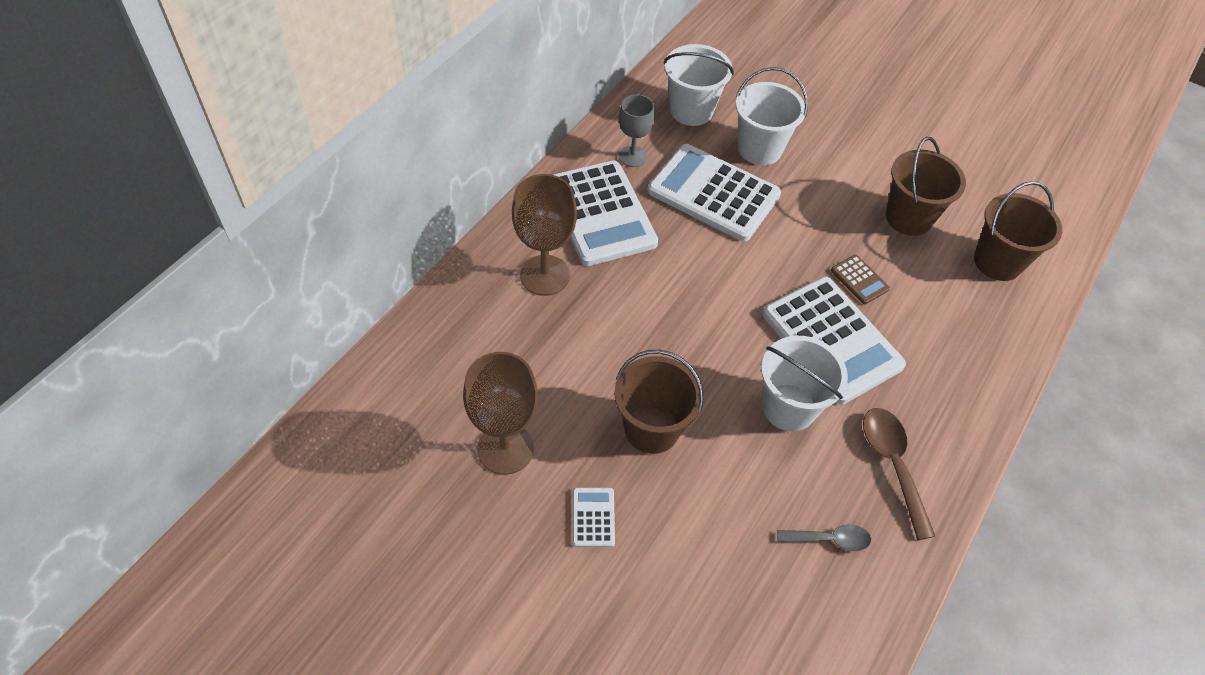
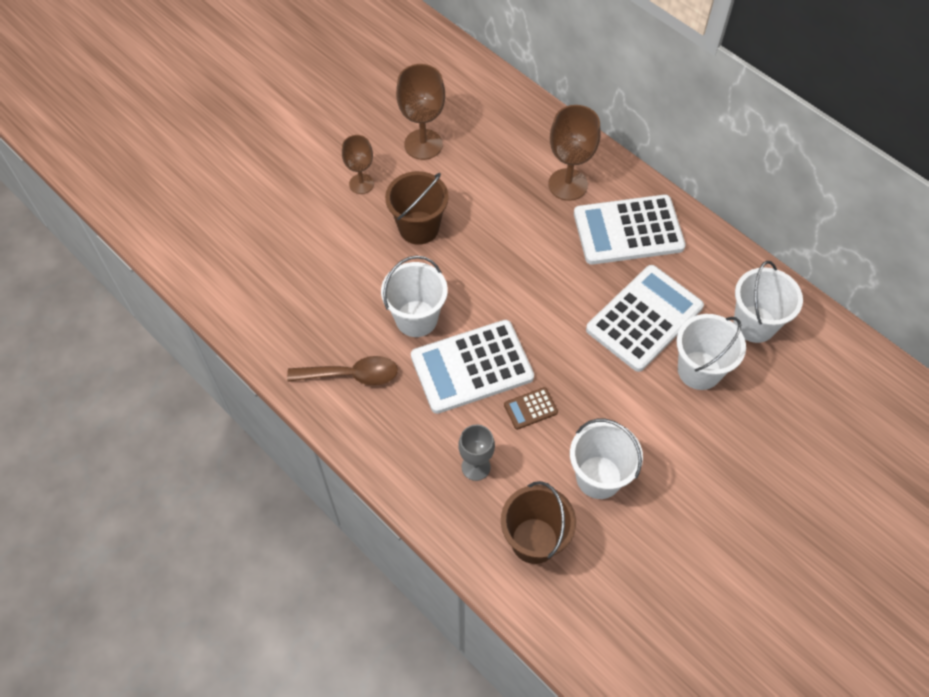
camera: 105 degrees right, 5 degrees up
(593, 517) = (361, 184): white calculator -> brown goblet
(632, 156) = (694, 265): grey goblet -> grey goblet (476, 467)
(830, 539) = (307, 315): grey spoon -> none
(908, 217) = (599, 477): brown bucket -> white bucket

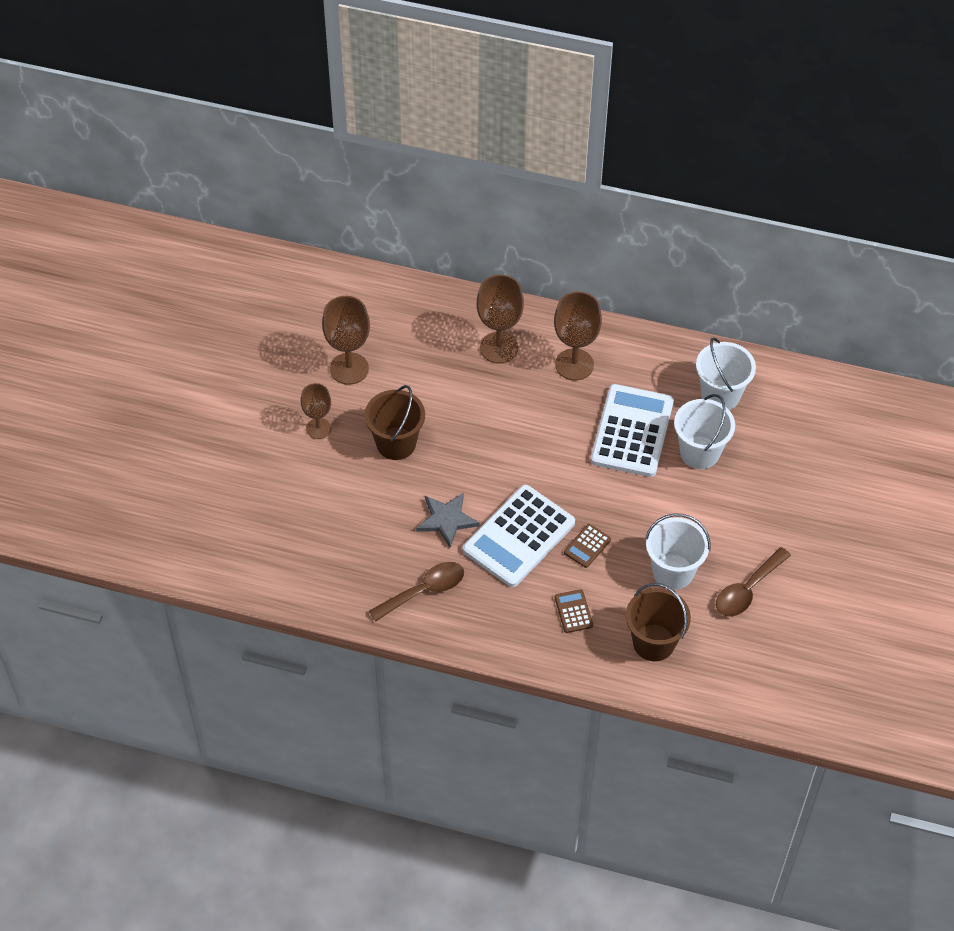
camera: 30 degrees left, 5 degrees down
(416, 318) = (446, 520): white bucket -> grey star
(476, 467) = (573, 611): grey goblet -> brown calculator
(628, 230) = (574, 364): white calculator -> brown goblet
(664, 535) = (747, 590): none -> brown spoon

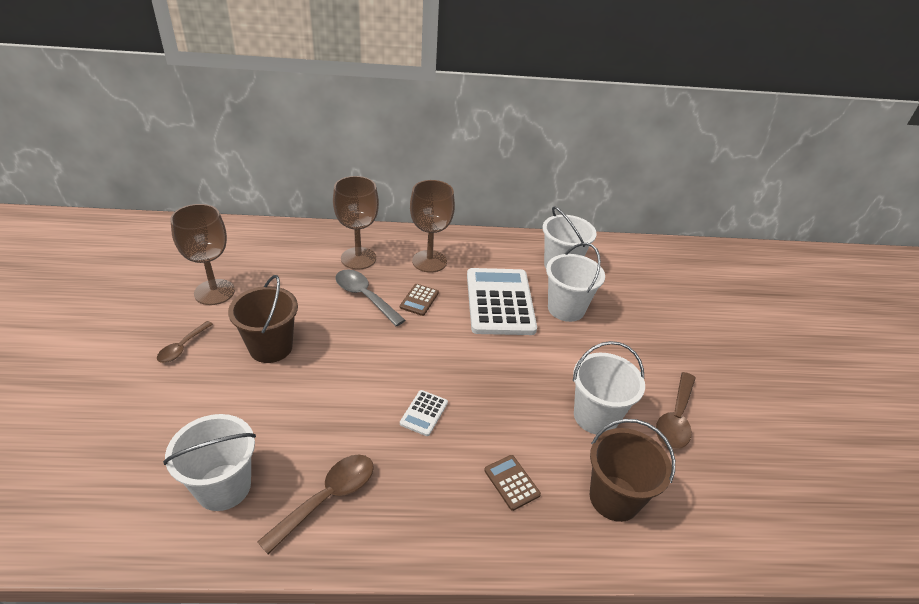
camera: 20 degrees left, 15 degrees down
(318, 428) = (182, 347): brown goblet -> brown spoon
(347, 565) = (223, 487): none -> white bucket
(446, 520) = (339, 411): grey star -> none
(494, 400) = (364, 296): none -> grey spoon
(519, 537) = (424, 413): white calculator -> white calculator, size x0.42
(587, 546) = (499, 408): brown calculator -> brown calculator (419, 300)

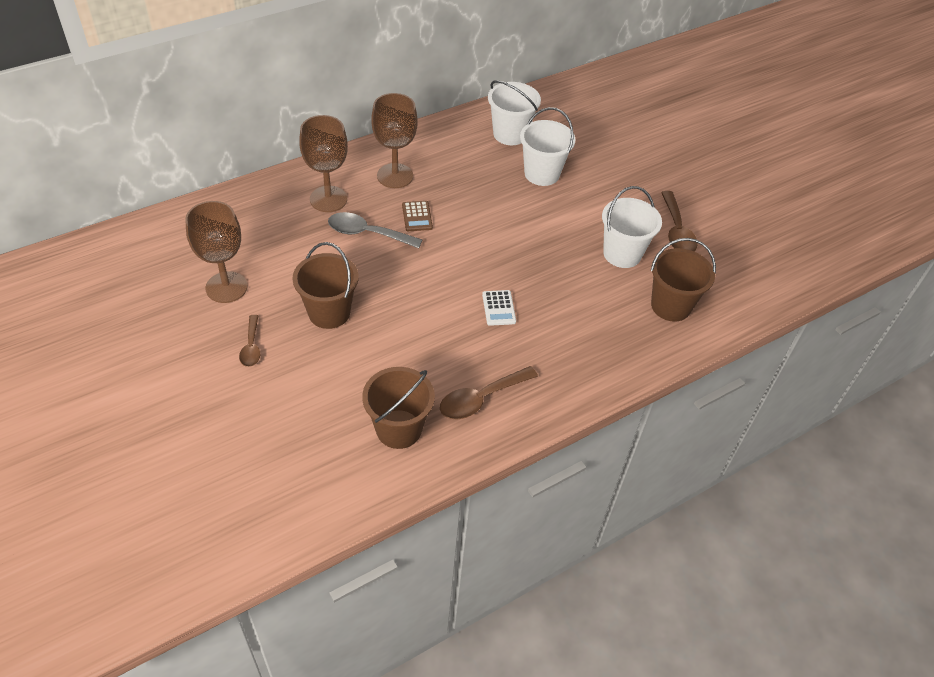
camera: 30 degrees left, 10 degrees up
(223, 487) = (399, 429): white bucket -> brown bucket
(328, 498) = (481, 399): brown spoon -> brown spoon turned 135 degrees counterclockwise
(499, 302) = (485, 190): white calculator -> none
(511, 482) = (598, 328): brown calculator -> none

